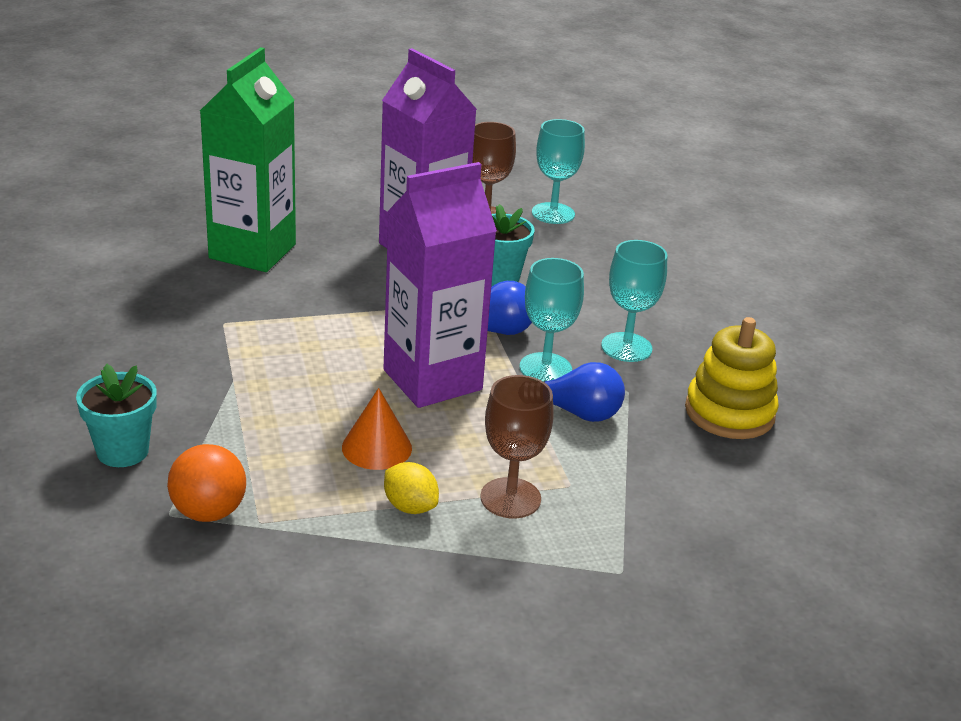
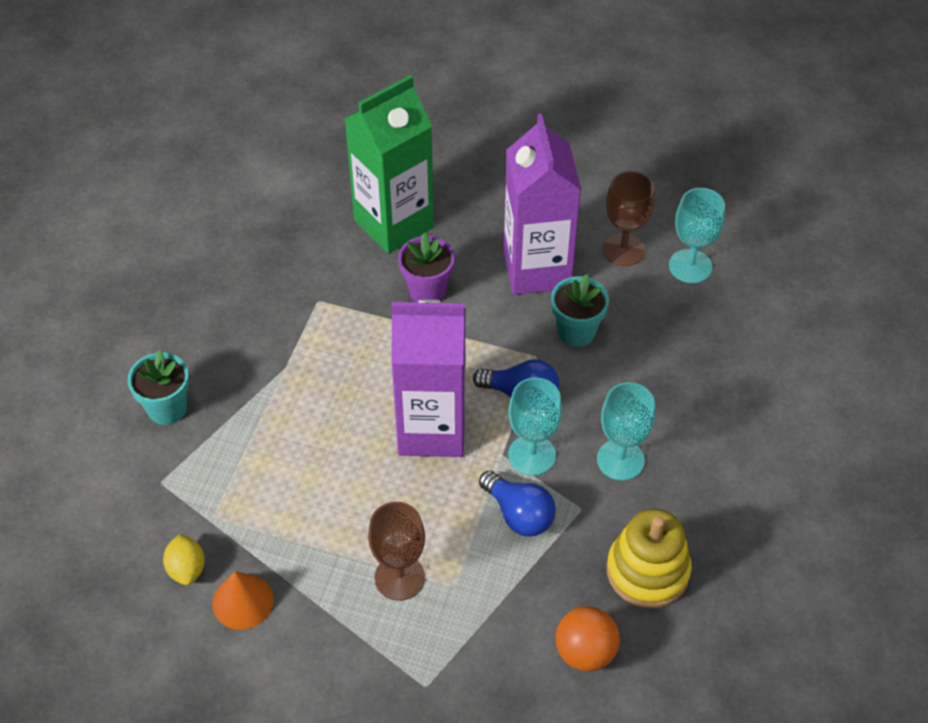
camera: 35 degrees right, 20 degrees up
(208, 512) = (186, 492): orange ball -> orange ball (585, 652)
(331, 287) = (427, 291): none -> purple flower pot
(376, 447) = (340, 482): orange cone -> orange cone (243, 601)
(410, 507) = (322, 551): yellow lemon -> yellow lemon (187, 569)

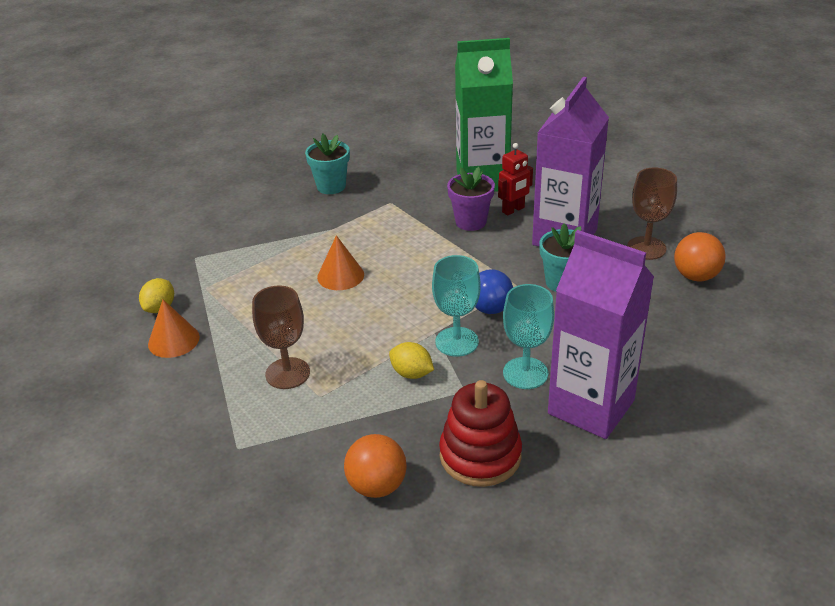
camera: 35 degrees right, 15 degrees down
(167, 408) = (239, 222): turquoise flower pot -> turquoise flower pot (331, 186)
(349, 428) = (340, 275): none -> orange cone
(432, 429) = (397, 298): purple carton -> purple carton (591, 407)
(459, 254) = (513, 210): none -> red robot
(519, 514) = (411, 373): blue light bulb -> yellow lemon
(647, 571) = (480, 455): yellow stacking toy -> red stacking toy
(690, 266) = (695, 276): turquoise goblet -> orange ball

